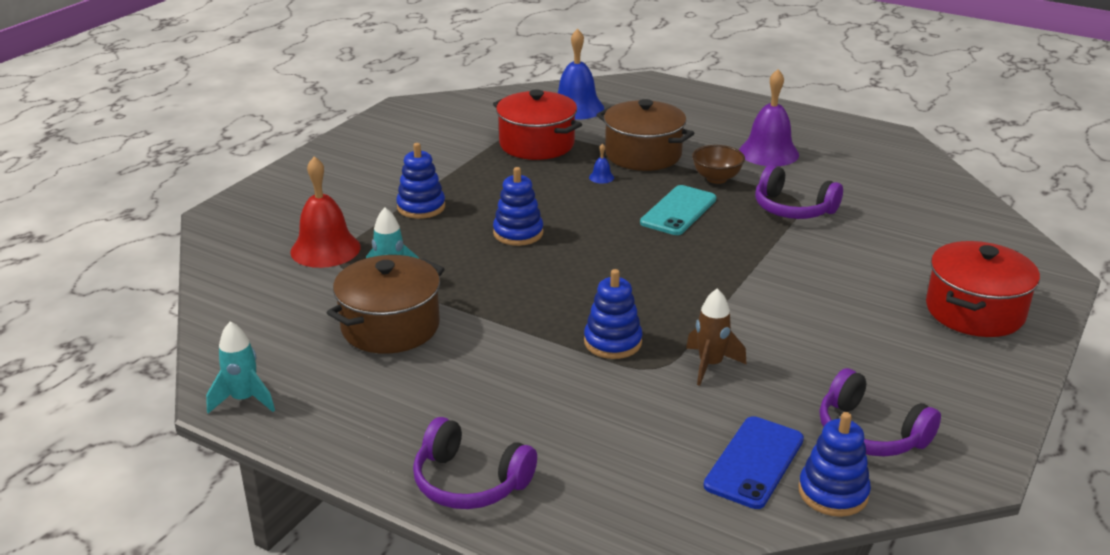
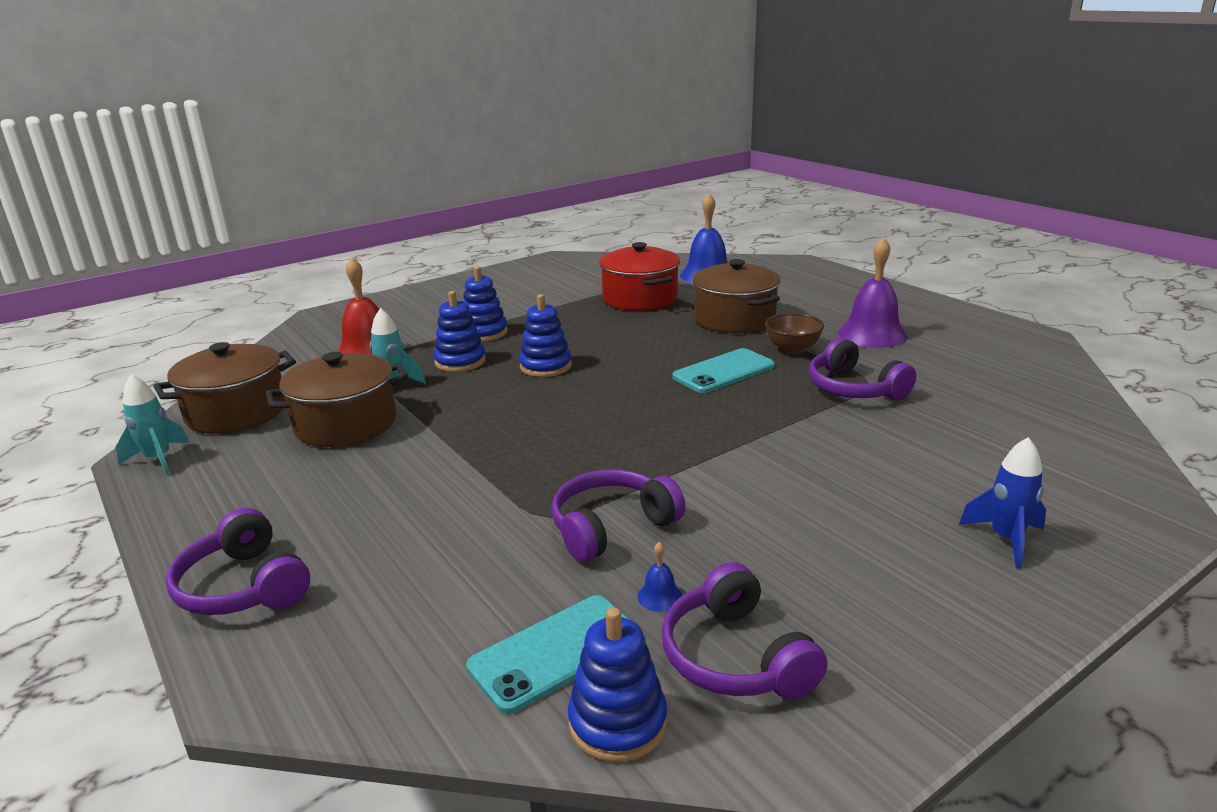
camera: 25 degrees right, 5 degrees down
(263, 337) = (236, 412): none -> brown pot
(601, 177) = (674, 332): blue bell -> blue bell (659, 596)
(612, 342) = (532, 481): blue stacking toy -> blue stacking toy (460, 361)
(710, 365) = (612, 527): brown rocket -> purple headphones
(754, 462) = (556, 652): blue phone -> turquoise phone
(974, 311) = (1006, 539): red pot -> blue rocket

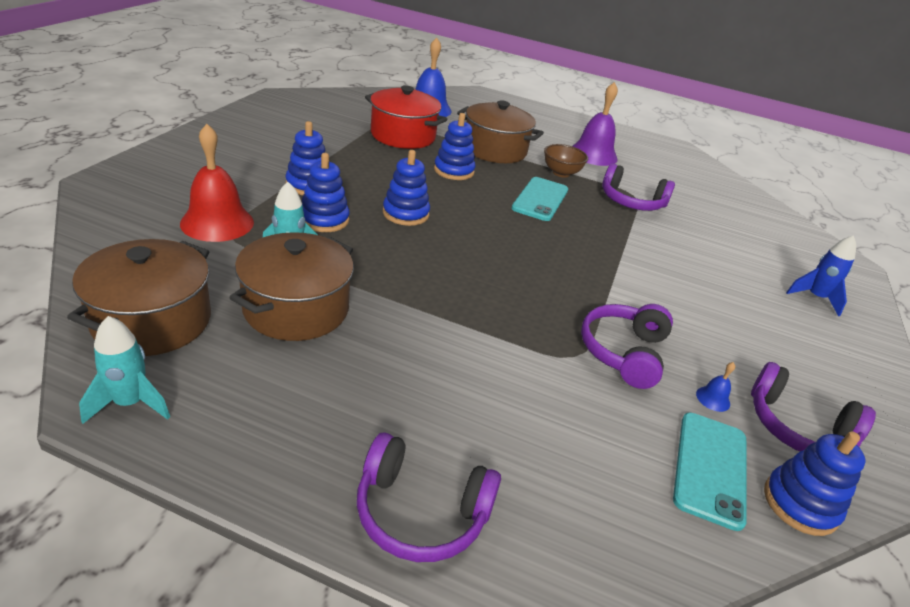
camera: 40 degrees left, 10 degrees up
(654, 334) = (454, 171): none -> blue stacking toy

